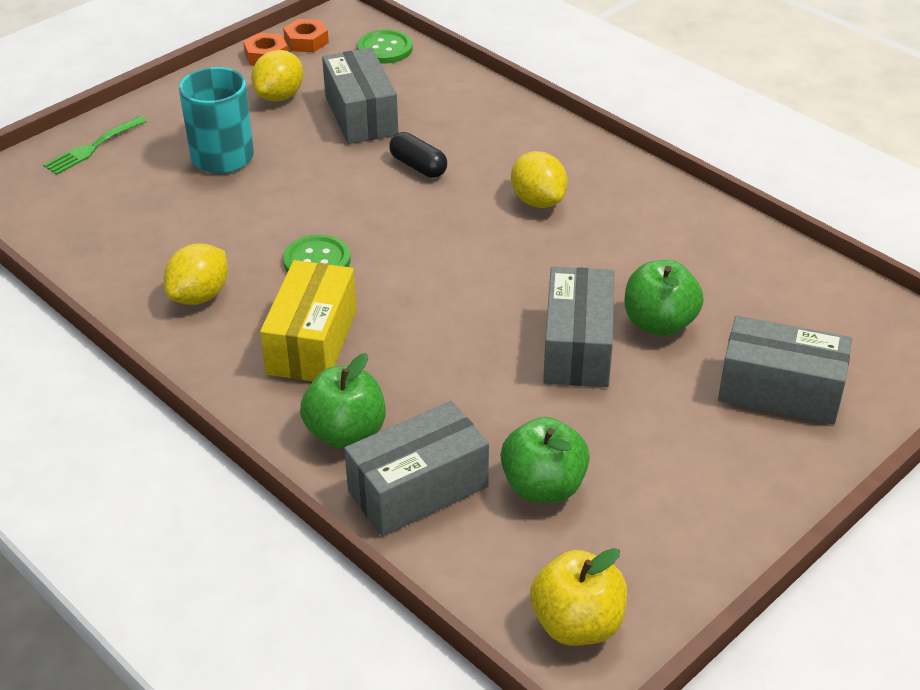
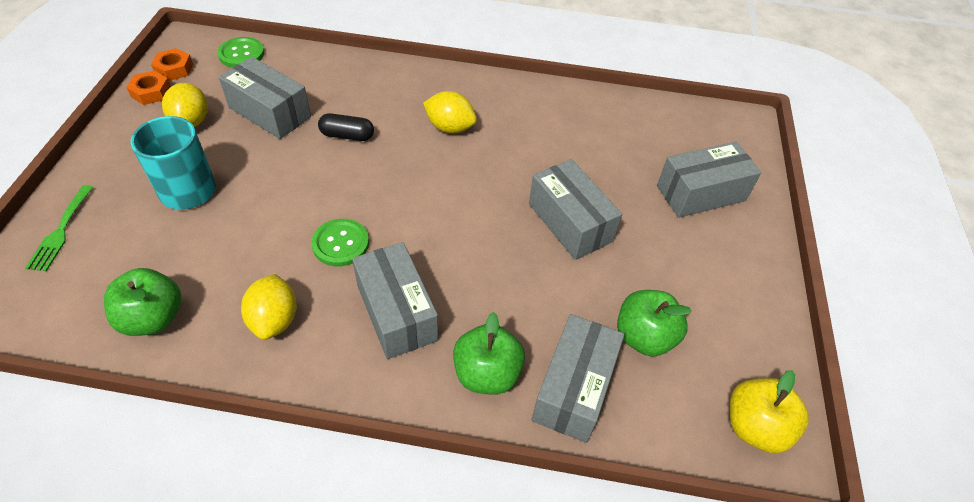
camera: 40 degrees left, 10 degrees up
(312, 342) = (396, 312): yellow box -> grey box
(659, 323) = (599, 181): green apple -> green apple (153, 318)

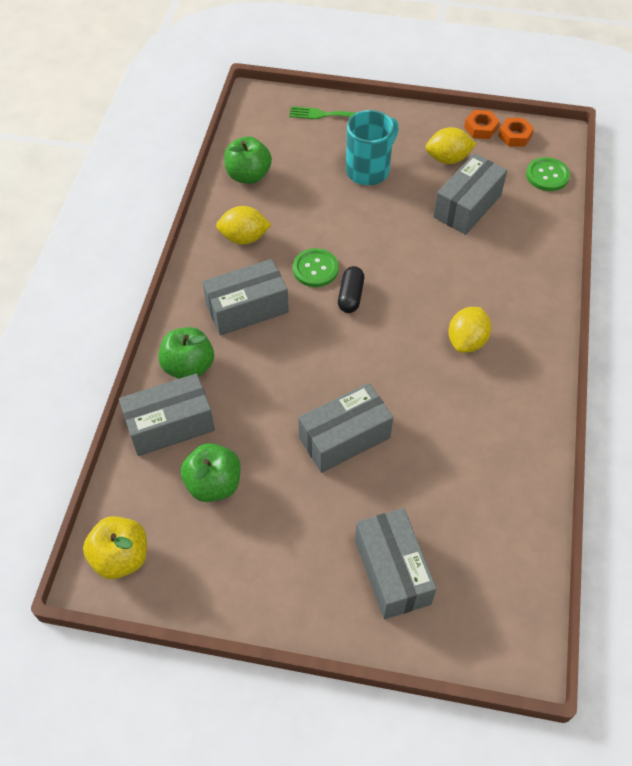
camera: 95 degrees right, 5 degrees up
(347, 135) = (444, 263): black capsule -> black capsule (350, 296)
(574, 388) = (170, 425): grey box -> grey box turned 45 degrees counterclockwise

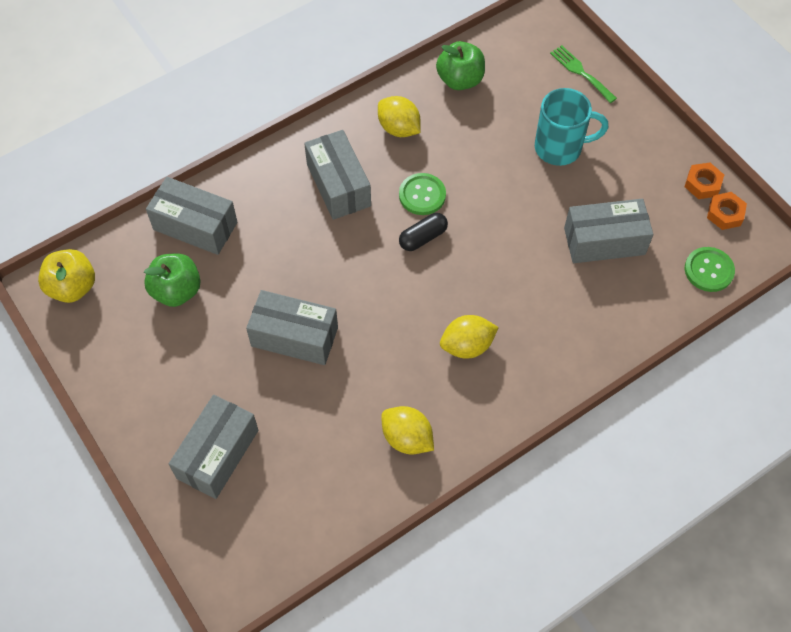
camera: 45 degrees right, 5 degrees up
(189, 367) = (252, 195): green apple -> none
(247, 308) = (338, 185): grey box -> grey box turned 45 degrees clockwise
(448, 159) = (638, 189): yellow lemon -> yellow lemon (407, 438)

